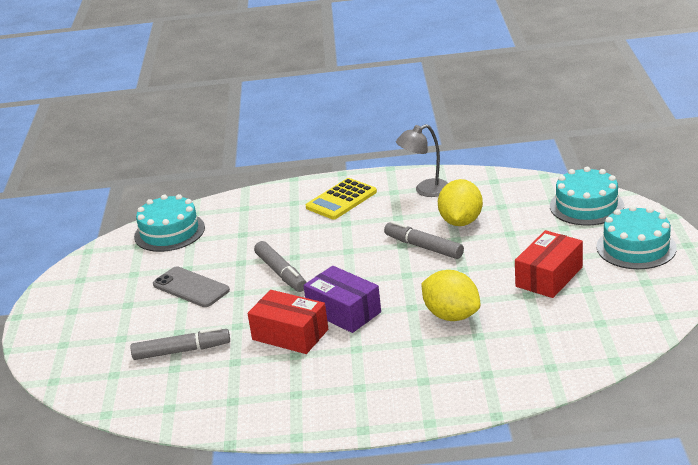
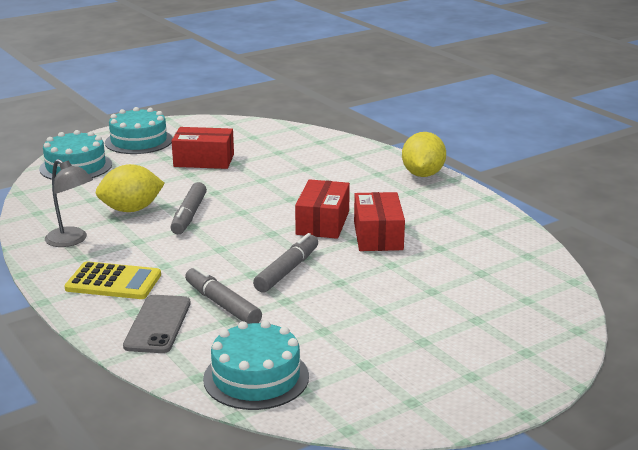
camera: 125 degrees left, 5 degrees down
(182, 351) = (456, 278): grey marker -> grey marker (222, 304)
(191, 287) = (356, 313): grey phone -> grey phone (158, 324)
(344, 312) = (322, 223): purple box -> red box
(451, 315) = (288, 181): yellow lemon -> yellow lemon (422, 174)

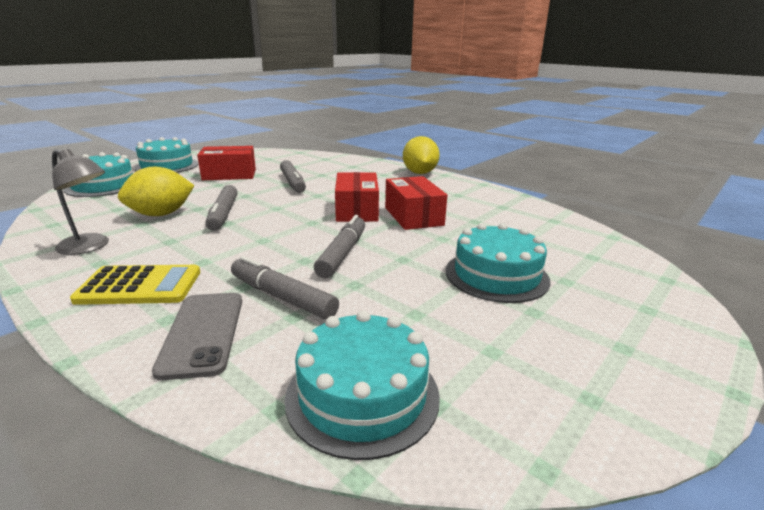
camera: 15 degrees left, 0 degrees up
(269, 178) = (292, 183): none -> grey marker
(416, 307) = (496, 275): none -> turquoise cake

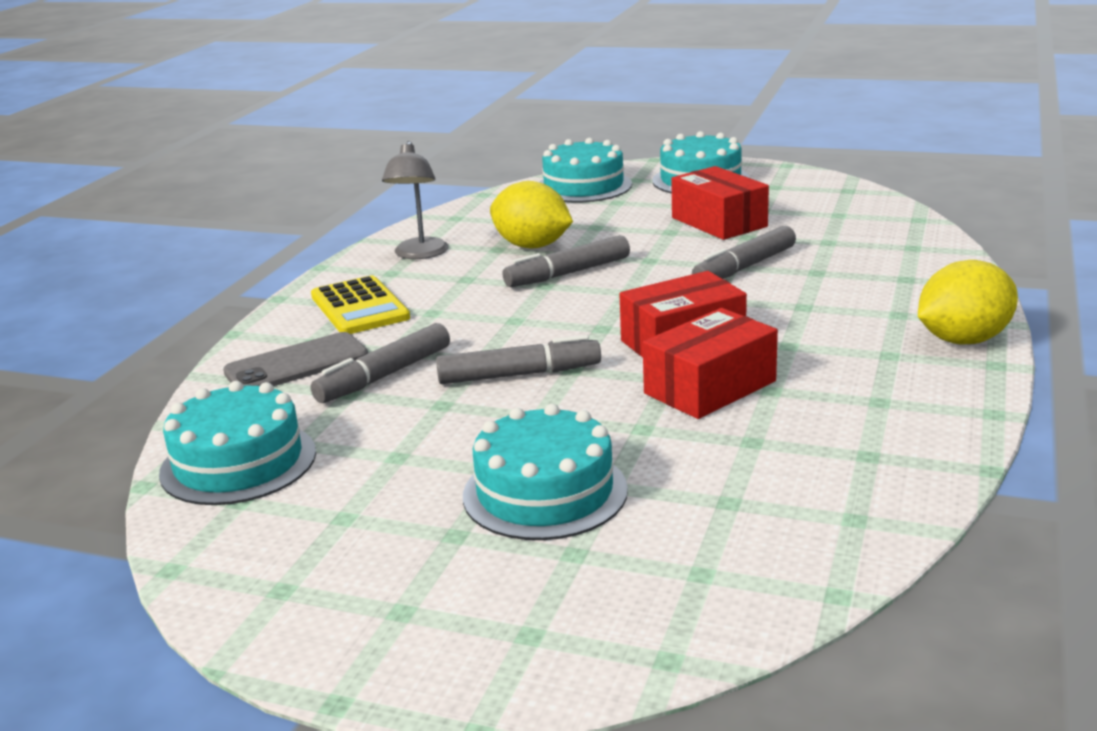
camera: 70 degrees right, 0 degrees up
(282, 297) = (384, 376): grey marker -> grey marker turned 150 degrees counterclockwise

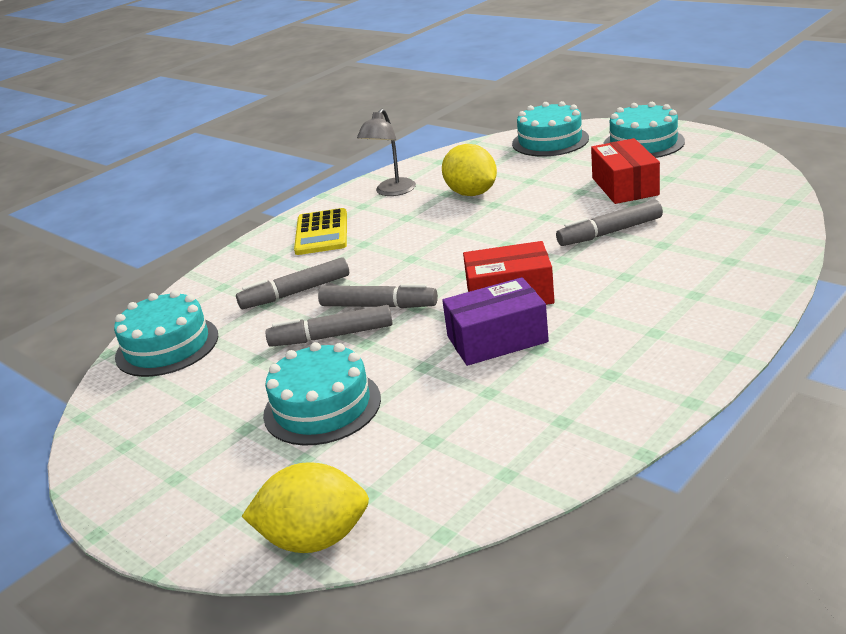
camera: 25 degrees right, 5 degrees up
(296, 364) = (252, 274): grey phone -> none
(567, 273) = (477, 221): grey marker -> grey marker (331, 336)
(710, 387) = (497, 339): red box -> purple box
(963, 340) = (726, 328): yellow lemon -> yellow lemon (315, 539)

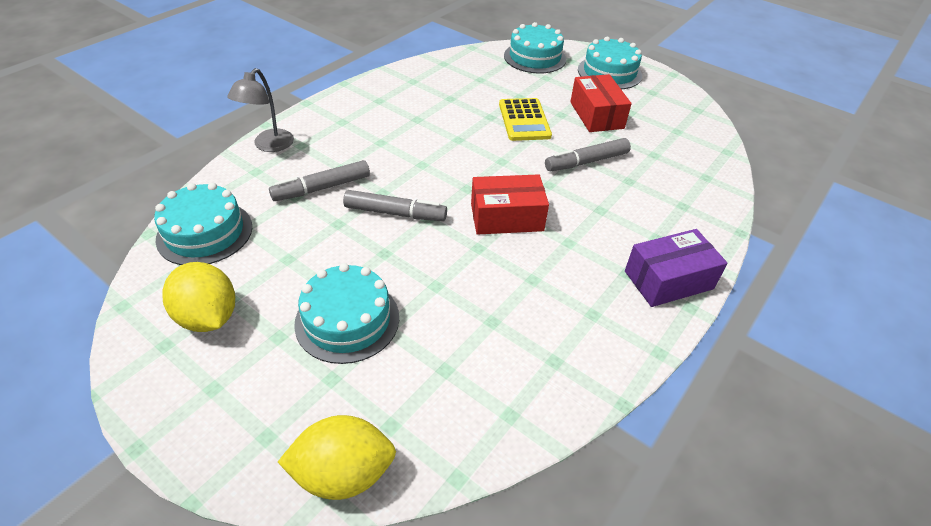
camera: 10 degrees left, 15 degrees up
(322, 233) = (344, 125): yellow calculator -> yellow calculator (524, 120)
(331, 336) = (354, 241): grey marker -> none
(392, 192) = (404, 89): grey lamp -> grey lamp (269, 146)
(471, 193) = (471, 102): yellow lemon -> yellow lemon (208, 317)
(497, 339) = (497, 264): purple box -> purple box (668, 280)

